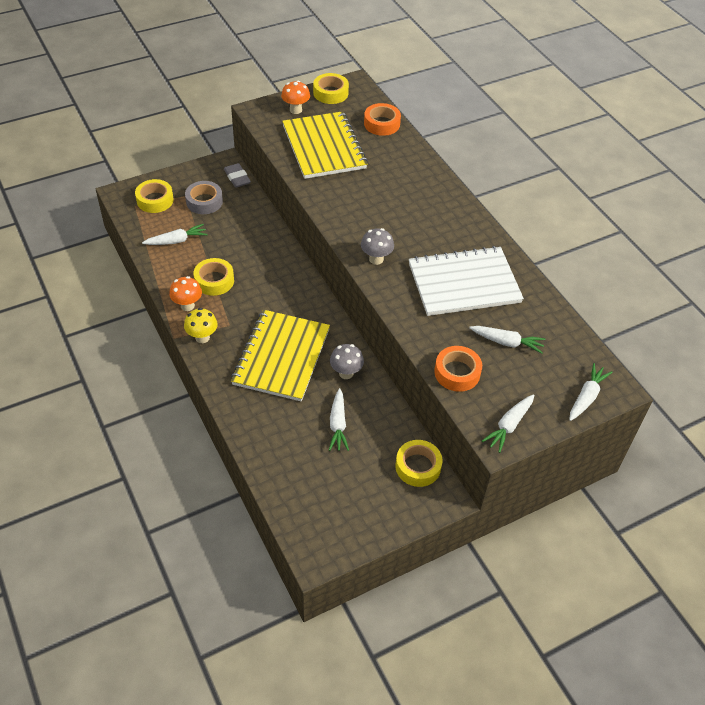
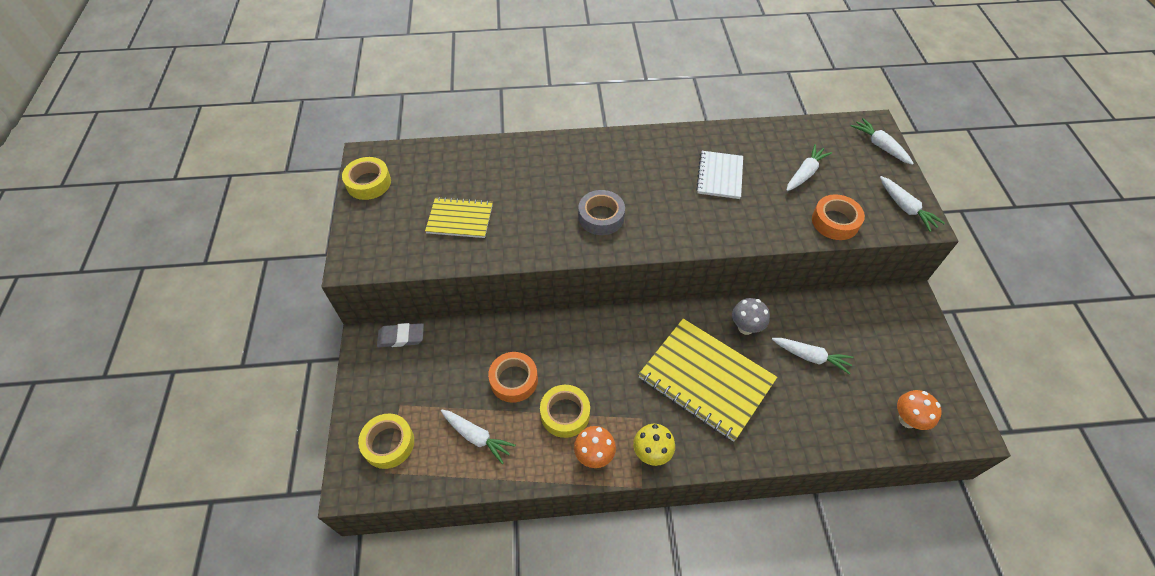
camera: 65 degrees left, 5 degrees up
(177, 240) = (477, 437): white carrot -> white carrot turned 120 degrees clockwise
(204, 202) = (423, 385): grey tape -> grey tape (601, 217)
(296, 110) = (377, 224): orange mushroom -> orange mushroom (907, 420)
(324, 147) = (460, 219): yellow notebook -> yellow notebook, size x0.56
(376, 259) = (661, 232): grey mushroom -> none
(382, 124) = (451, 157): orange tape -> orange tape (514, 380)
(418, 467) = (874, 308): yellow tape -> none
(464, 283) = (719, 176): white notebook -> white notebook, size x0.56

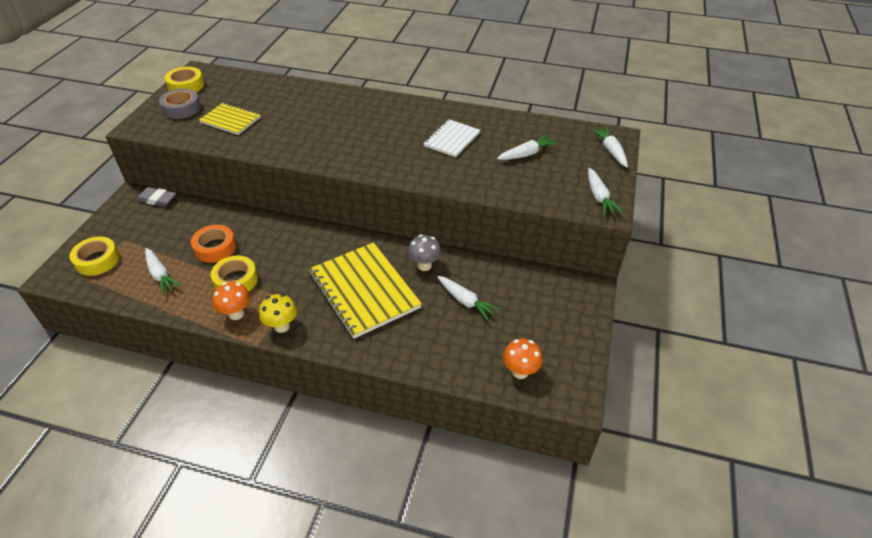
camera: 20 degrees right, 10 degrees down
(601, 217) = (335, 143): grey tape -> grey tape (181, 108)
(835, 222) = (526, 191): orange tape -> none

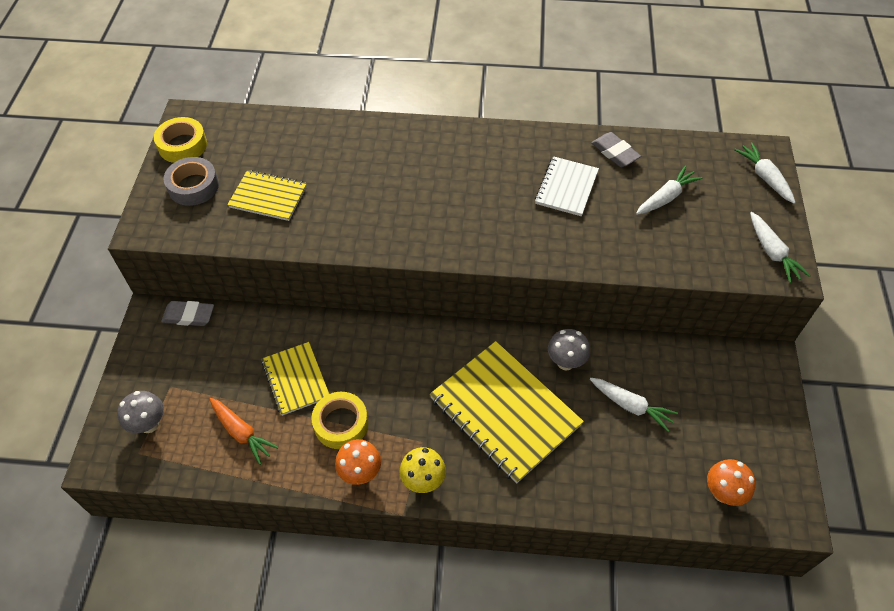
camera: 10 degrees left, 10 degrees up
(97, 260) = (149, 424): yellow tape -> grey mushroom
(161, 275) = (242, 433): white carrot -> orange carrot
(215, 248) = (295, 379): orange tape -> yellow notebook
(498, 123) = (615, 152): none -> grey eraser

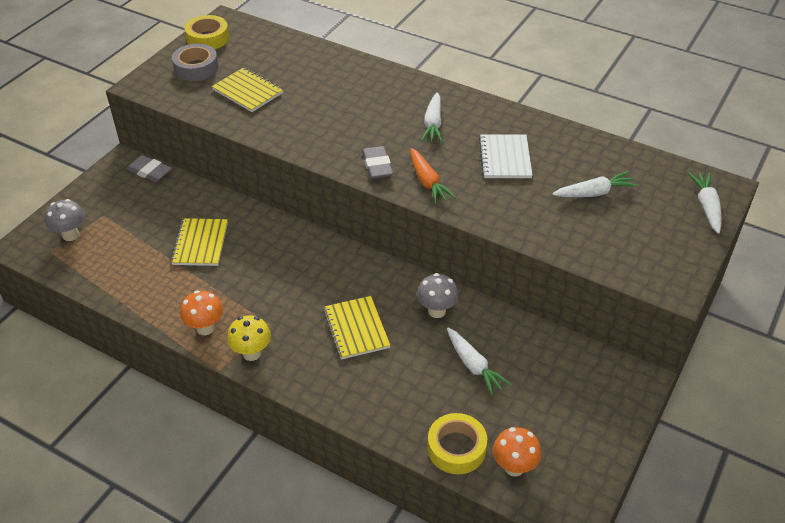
camera: 25 degrees right, 10 degrees down
(242, 433) = (134, 266): orange carrot -> orange carrot (428, 182)
(341, 424) = (214, 287): yellow tape -> yellow tape (456, 448)
(505, 412) = (356, 329): yellow notebook -> yellow notebook, size x0.56
(566, 187) = (505, 158): white notebook -> white notebook turned 45 degrees counterclockwise
(615, 152) = (570, 145): grey eraser -> grey eraser (377, 166)
(772, 253) = (669, 268): white carrot -> white carrot (433, 124)

